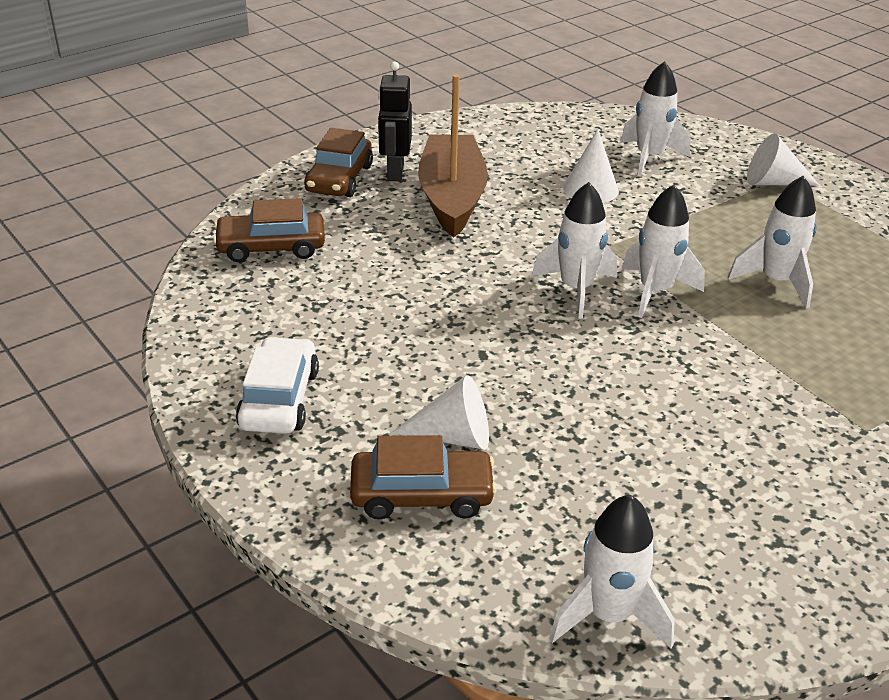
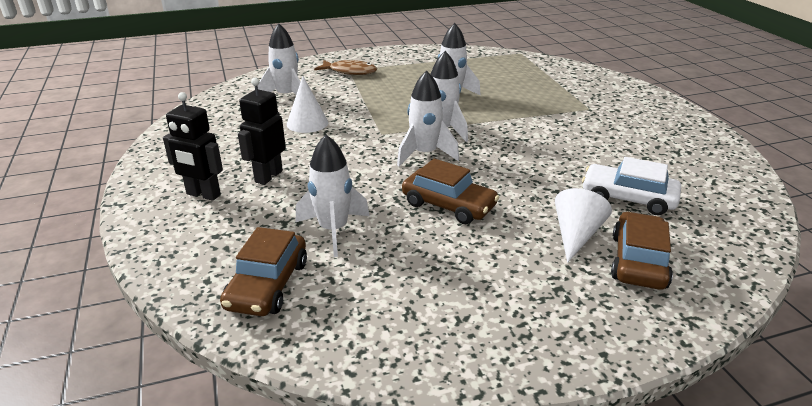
camera: 70 degrees left, 5 degrees down
(279, 399) = (510, 315): white car -> white car (628, 198)
(339, 179) = (183, 225): brown car -> brown car (448, 205)
(452, 197) = (268, 176): brown boat -> black robot
(608, 615) = (744, 214): white rocket -> white rocket (333, 230)
(773, 182) = (350, 72): white cone -> brown fish

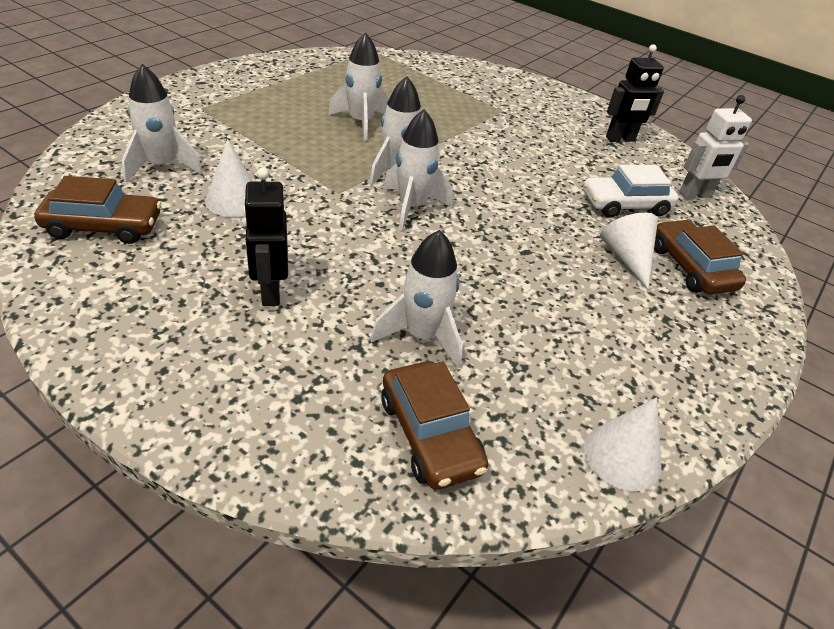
camera: 40 degrees left, 10 degrees up
(203, 195) = (214, 348): black robot -> black robot (620, 139)
(350, 72) = (206, 111): brown fish -> none
(388, 358) = (622, 456): none -> white cone
(448, 205) = (497, 263): brown car -> brown car (104, 226)
(725, 210) = (695, 195): none -> white robot

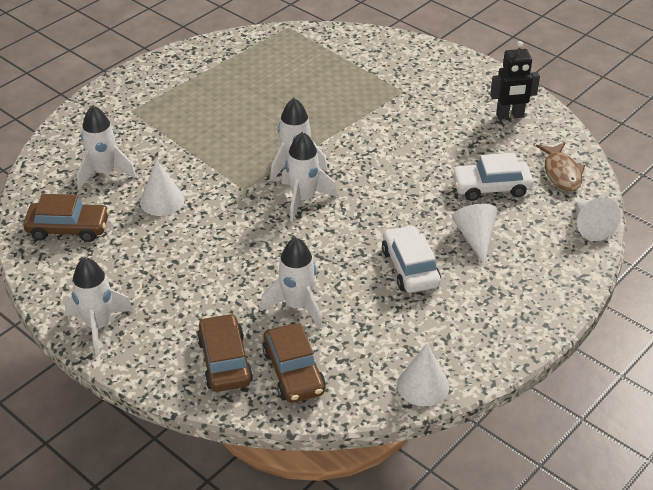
camera: 10 degrees right, 0 degrees up
(270, 292) = (190, 276): black robot -> none
(361, 123) = (268, 116): white rocket -> white rocket (98, 326)
(559, 290) = (410, 268): none -> white car
(690, 267) = (528, 244): brown car -> brown car (225, 361)
(695, 195) = (561, 173): white robot -> brown fish
(750, 250) = (590, 226): none -> white cone

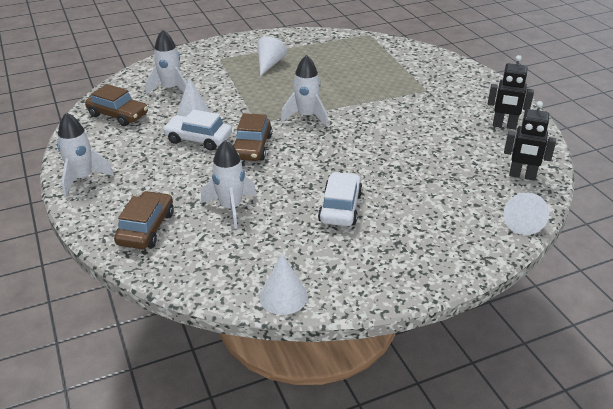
camera: 25 degrees right, 5 degrees down
(293, 372) = (189, 252): brown car -> brown car (252, 147)
(303, 199) = (294, 140): white rocket -> none
(475, 238) = (411, 202): white cone -> white cone (269, 64)
(491, 187) = (451, 170): white car -> white car (198, 139)
(561, 173) = (522, 176): brown fish -> black robot

